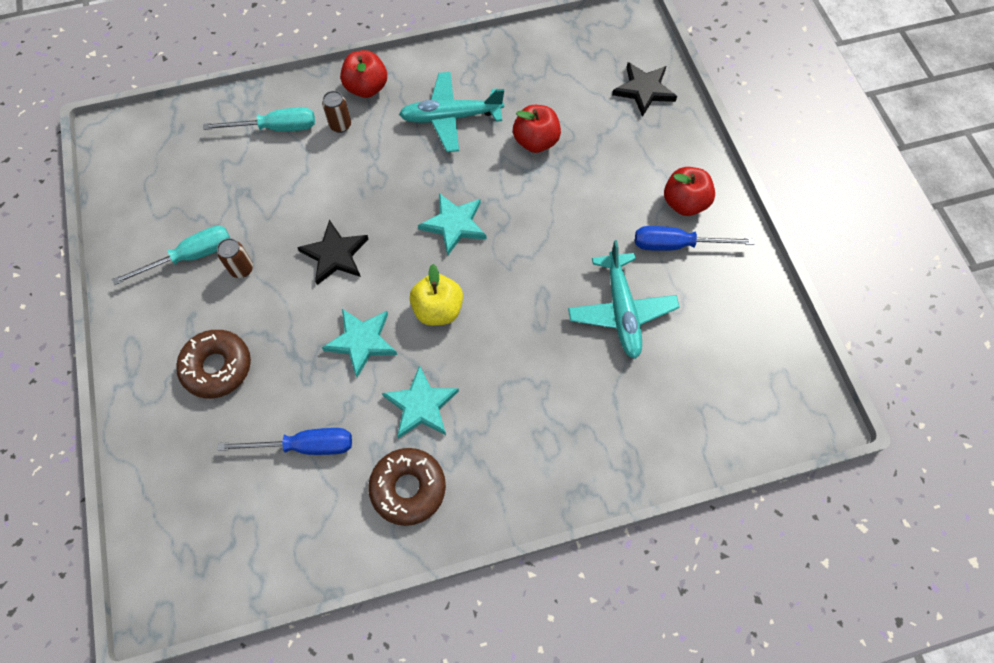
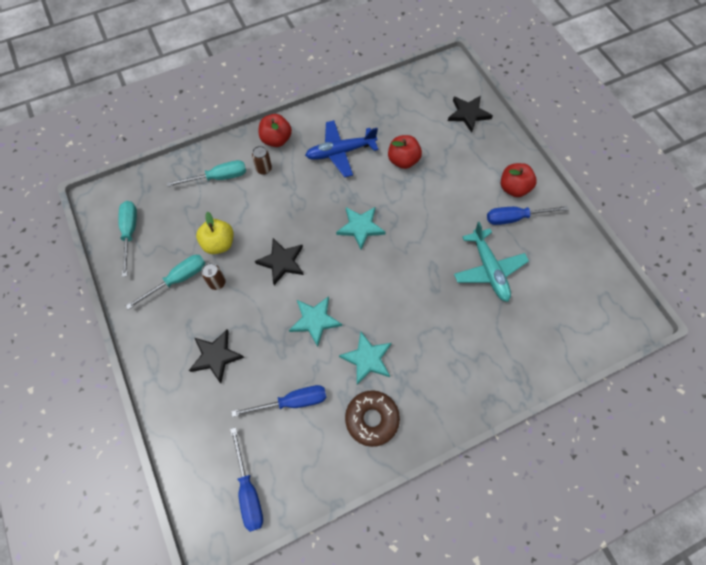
camera: 10 degrees left, 0 degrees up
(142, 184) = (130, 233): none -> turquoise screwdriver
(217, 367) = (216, 356): brown donut -> black star
(219, 554) = (248, 491): none -> blue screwdriver
(438, 310) = (363, 289): yellow apple -> yellow apple (219, 244)
(450, 117) = (340, 152): turquoise plane -> blue plane

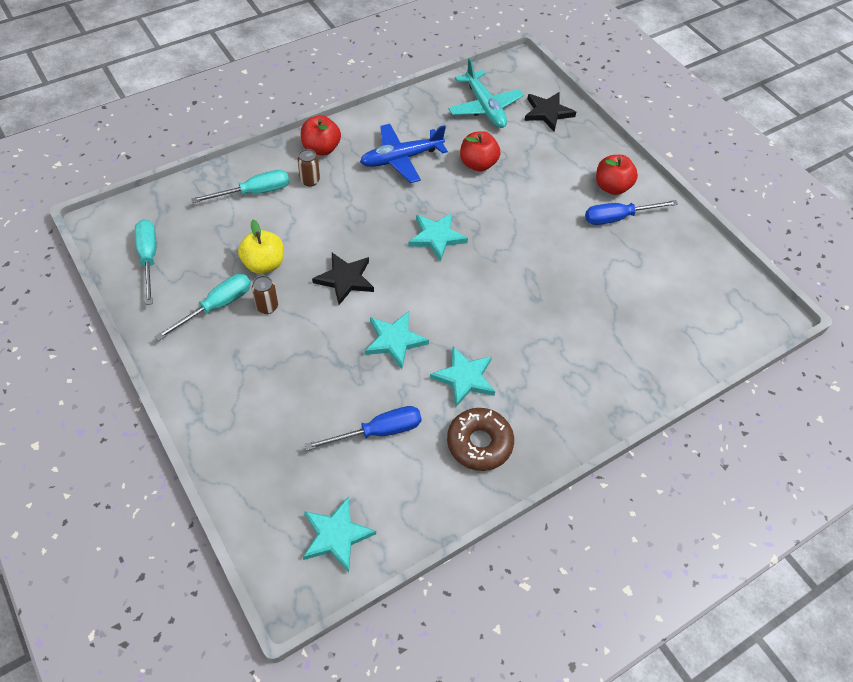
camera: 10 degrees left, 10 degrees down
(216, 356) = (276, 388): black star -> none
(248, 491) = (336, 535): blue screwdriver -> turquoise star
(489, 270) = (596, 273): turquoise plane -> turquoise plane (485, 107)

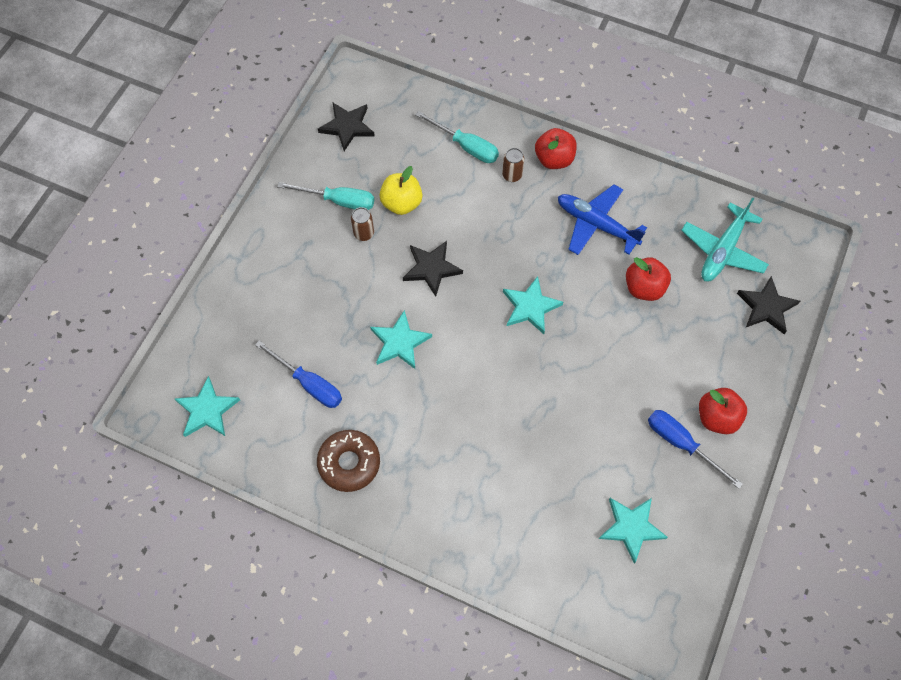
camera: 60 degrees right, 10 degrees up
(149, 258) = (347, 127): turquoise screwdriver -> black star
(464, 378) = (402, 415): turquoise star -> turquoise star (631, 527)

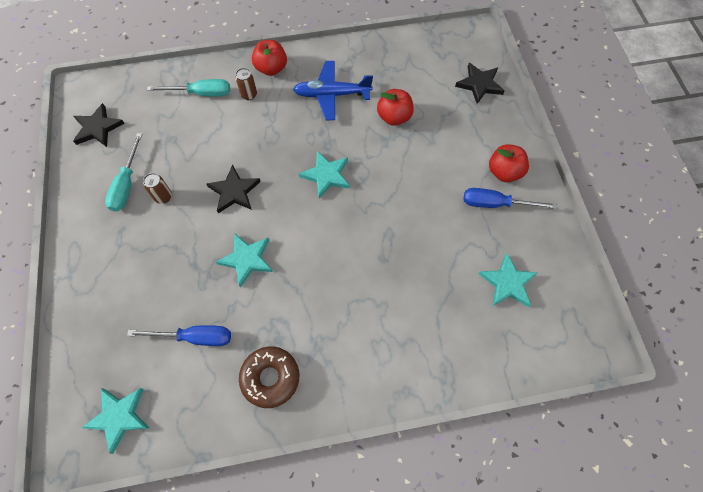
camera: 35 degrees left, 0 degrees up
(339, 201) = (126, 184): turquoise screwdriver -> turquoise screwdriver turned 120 degrees clockwise
(401, 203) = (179, 158): yellow apple -> none
(722, 250) = (426, 65): turquoise plane -> none

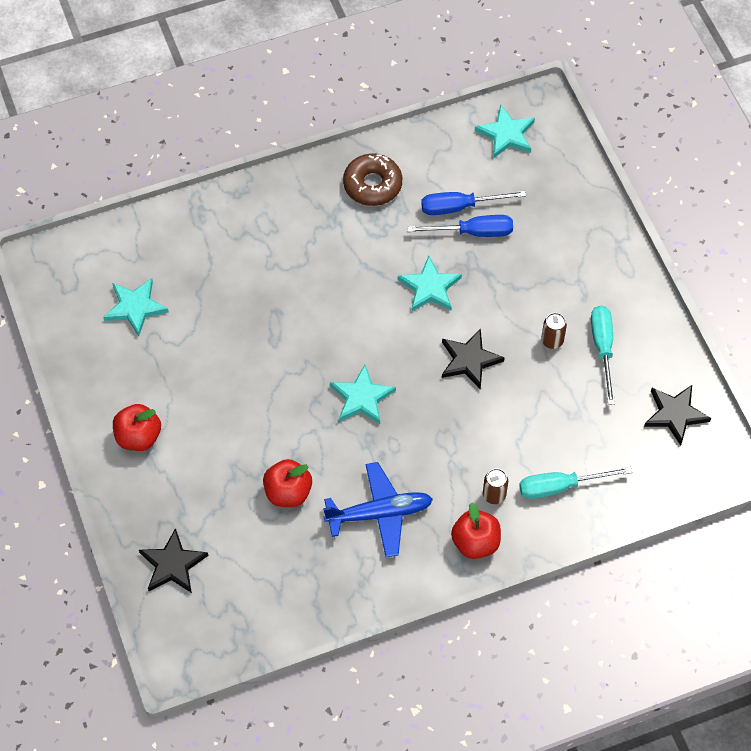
camera: 170 degrees right, 5 degrees down
(495, 204) = (149, 394): blue screwdriver -> blue screwdriver (473, 232)

